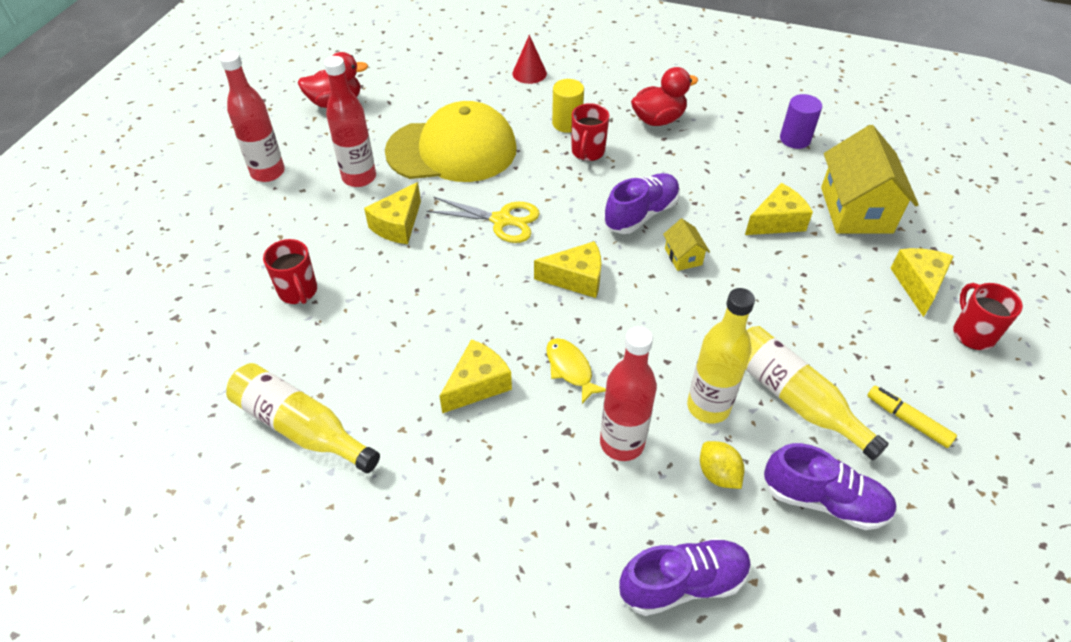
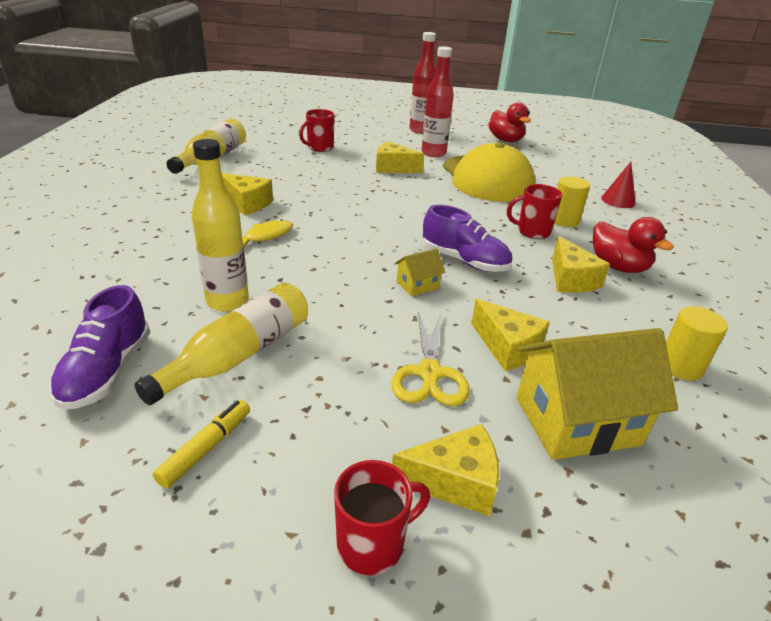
camera: 75 degrees right, 15 degrees down
(501, 220) = (418, 201): yellow scissors -> yellow scissors (430, 373)
(576, 278) = (366, 234): yellow cheese -> yellow cheese (571, 279)
(622, 443) = (190, 260): red bottle -> none
(682, 583) = (49, 290): purple shoe -> none
(718, 474) = (151, 307): yellow lemon -> none
(795, 139) = (680, 366): purple cylinder -> yellow cylinder

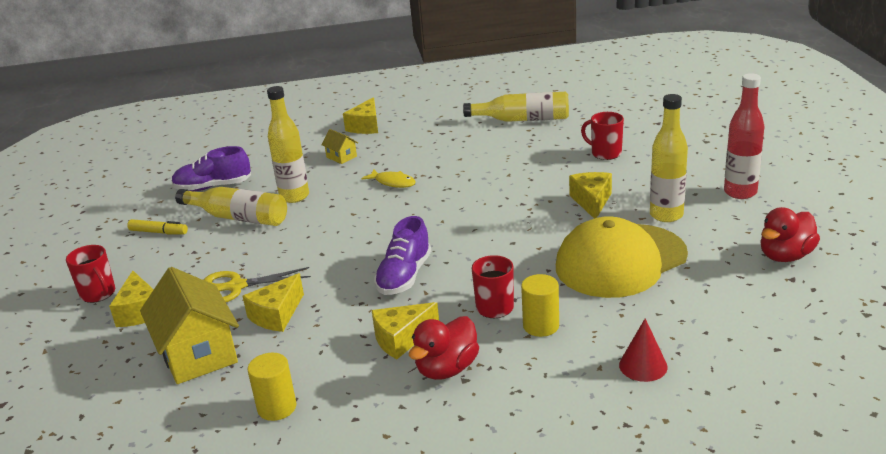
camera: 80 degrees right, 5 degrees down
(247, 203) = (444, 160): yellow cheese -> yellow cheese (366, 126)
(417, 285) = (350, 261): yellow house -> yellow house (341, 157)
(433, 153) = (666, 215): red bottle -> yellow bottle

